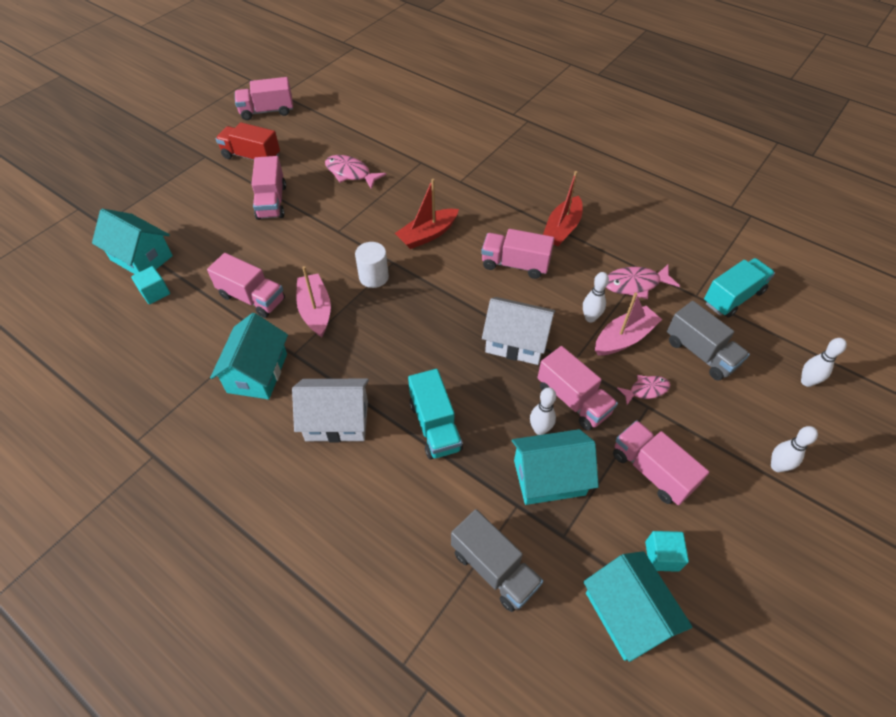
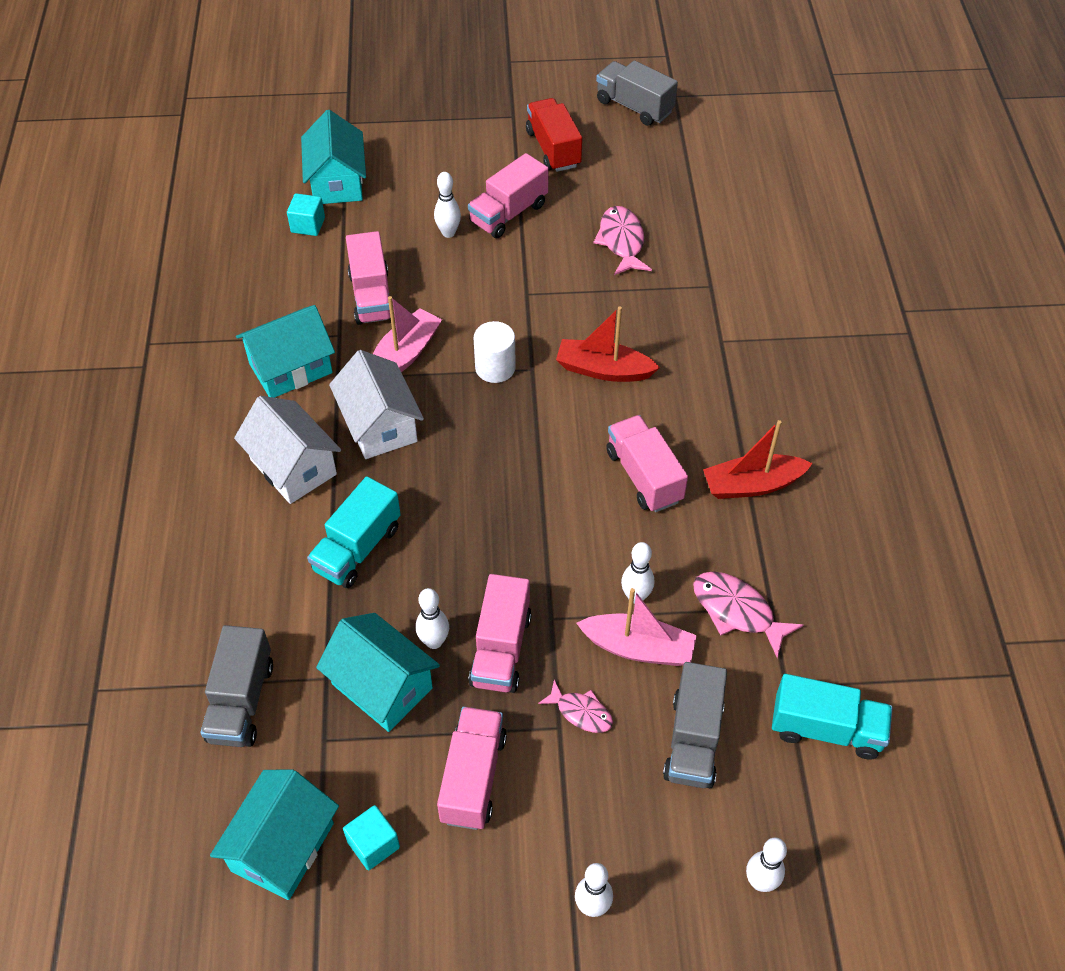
camera: 50 degrees right, 0 degrees up
(251, 234) = (448, 233): none -> white bowling pin
(267, 111) = (634, 107): pink truck -> grey truck
(516, 342) = (530, 548): white house -> white house (379, 425)

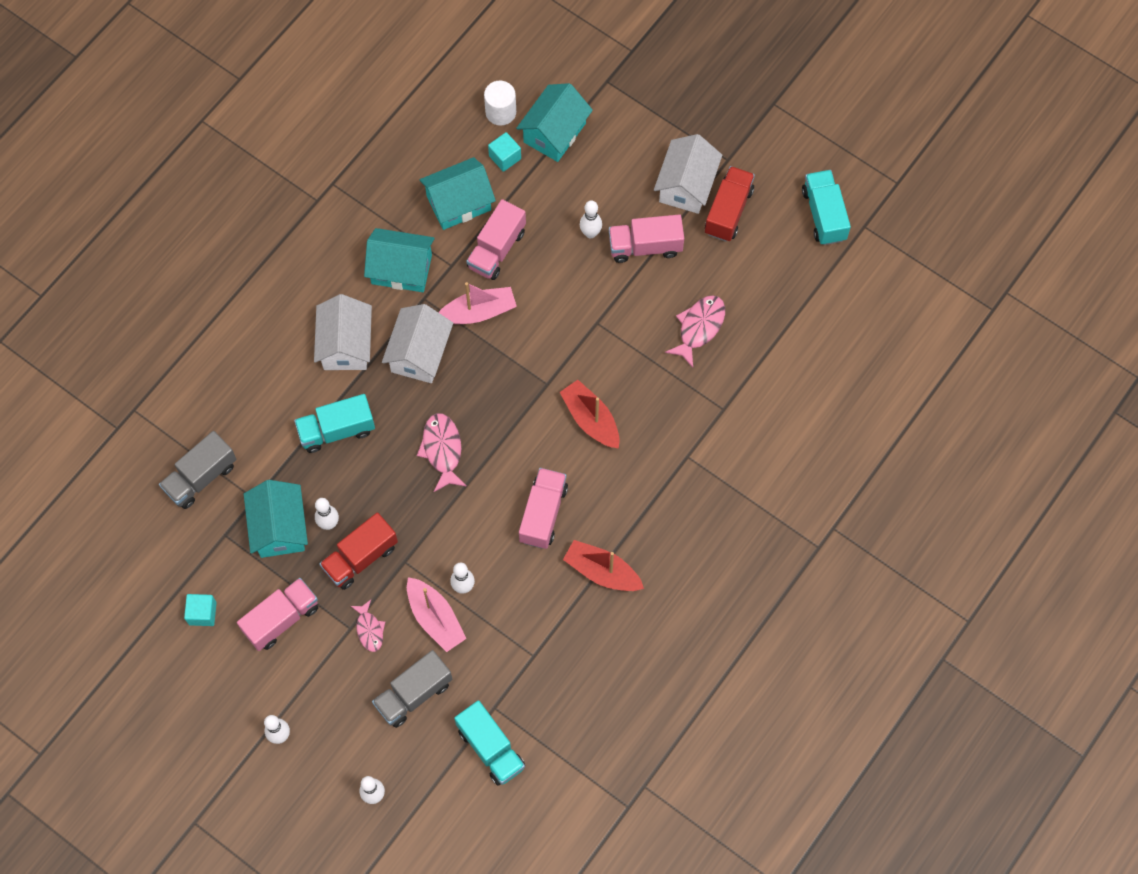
camera: 40 degrees right, 15 degrees up
(282, 847) = (158, 577): turquoise house -> turquoise house (458, 203)
(495, 368) = (525, 365): white cylinder -> white cylinder (500, 112)
(497, 152) = (686, 185): none -> white house
(501, 649) = (360, 557): pink truck -> red truck
(634, 107) = (824, 215): grey truck -> turquoise truck
(737, 611) = (511, 642): pink fish -> pink fish (442, 450)

